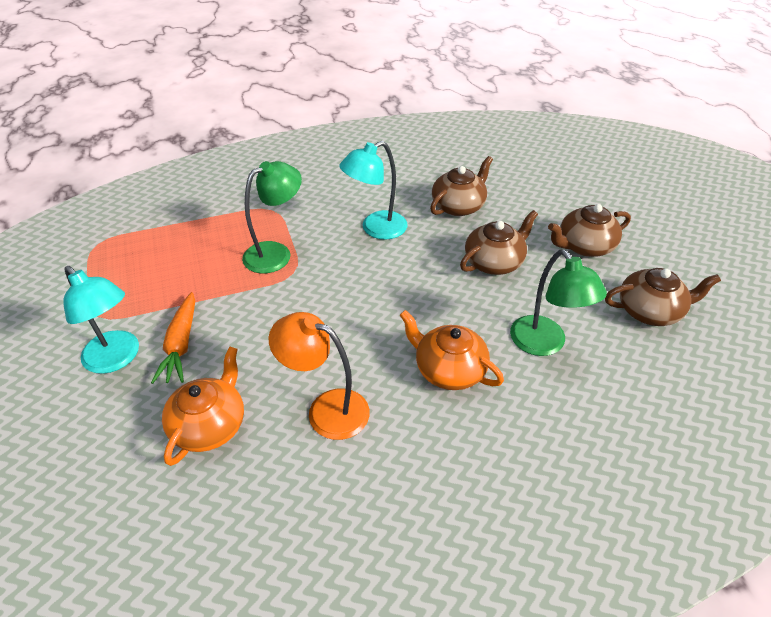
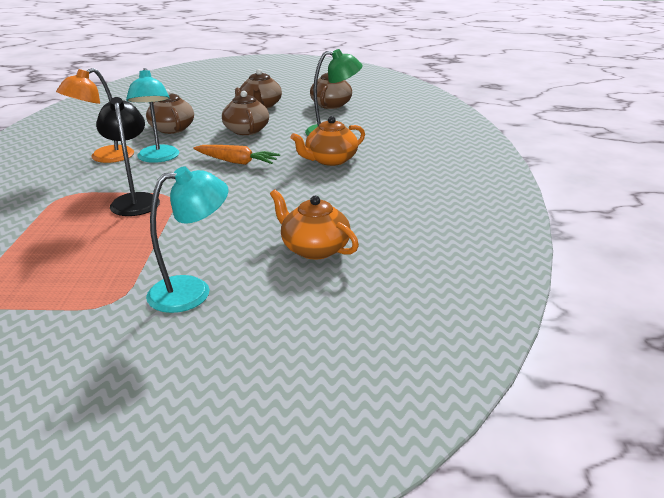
camera: 70 degrees left, 15 degrees down
(181, 344) = (207, 255): orange carrot -> orange carrot (236, 162)
(276, 253) = (134, 200): green lamp -> black lamp
(326, 409) = (333, 202): orange lamp -> orange lamp (104, 157)

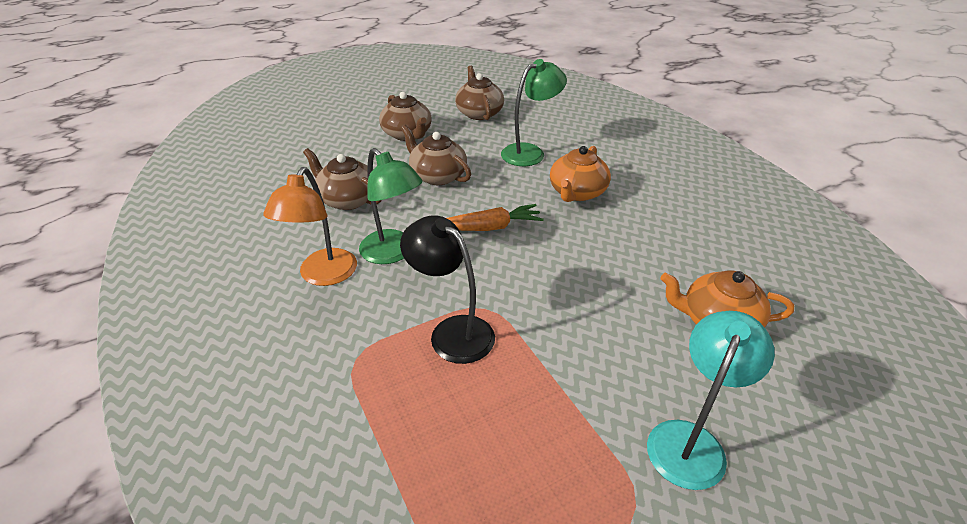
camera: 30 degrees left, 10 degrees up
(158, 158) = (393, 253): turquoise lamp -> green lamp

